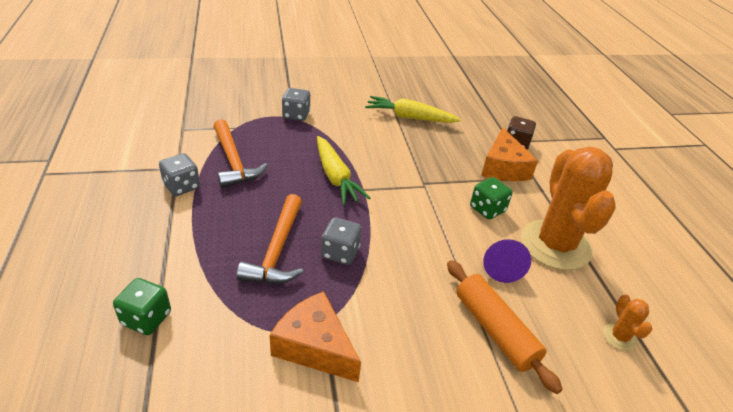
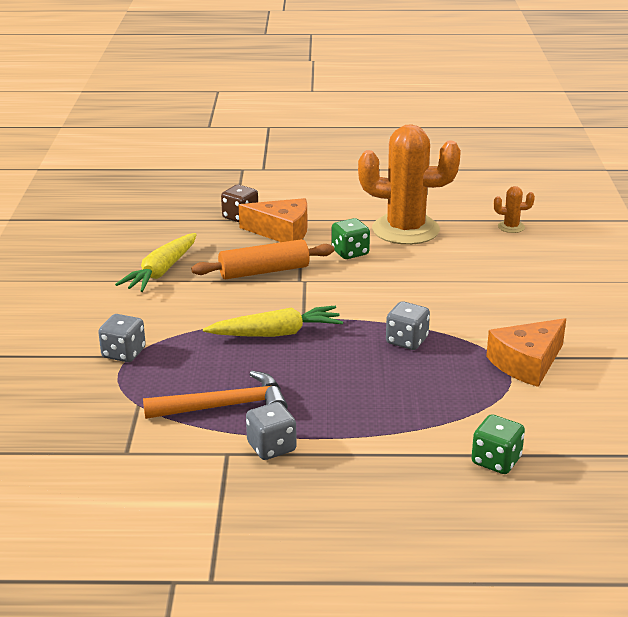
camera: 75 degrees left, 10 degrees down
(277, 250) = (399, 378): orange hammer -> none
(494, 330) = (506, 276): orange rolling pin -> orange rolling pin (264, 271)
(501, 267) = (432, 260): purple cone -> none

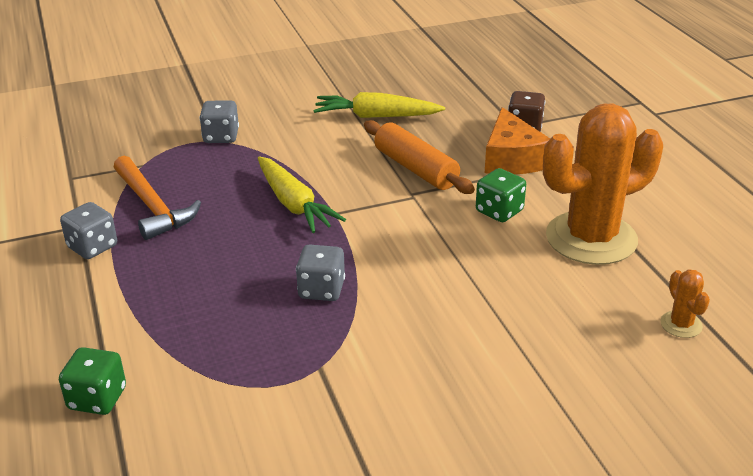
camera: 70 degrees right, 5 degrees up
(405, 230) = (591, 238): orange cactus -> orange cactus turned 75 degrees clockwise
(527, 363) = (314, 393): orange cheese -> none

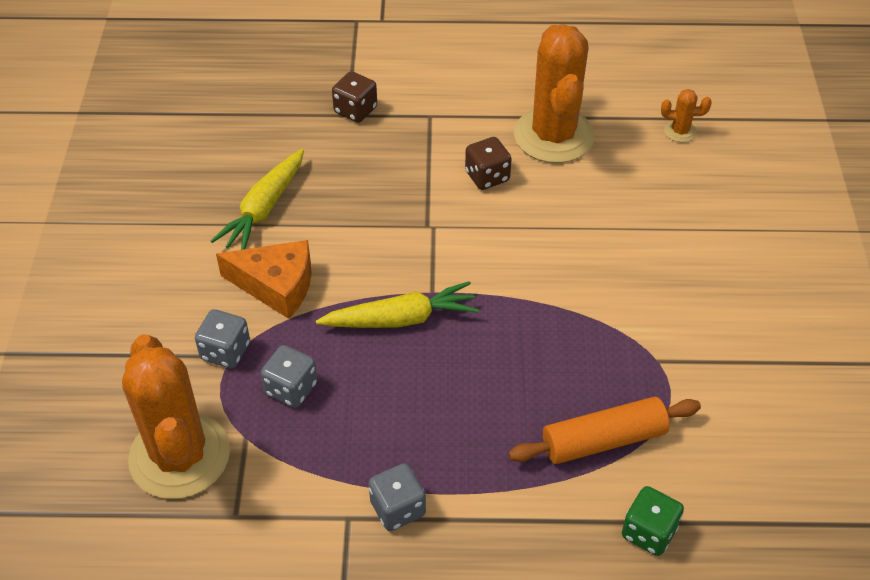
camera: 70 degrees left, 15 degrees up
(118, 144) = (179, 456): none -> orange cactus
(152, 206) = (343, 441): orange hammer -> none
(321, 289) = (552, 332): grey dice -> grey dice (291, 388)
(415, 169) = (385, 210): orange rolling pin -> orange rolling pin (603, 440)
(499, 211) = (487, 176): green dice -> brown dice
(512, 159) = (405, 138): orange cheese -> orange cheese (276, 286)

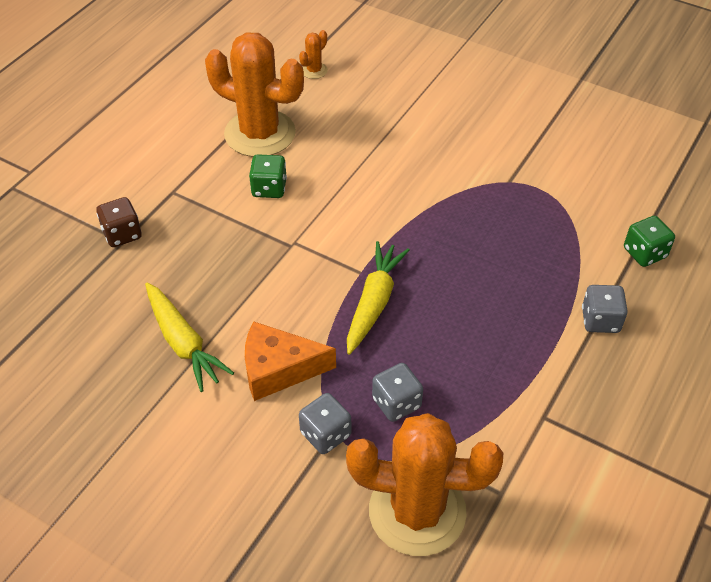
camera: 60 degrees left, 0 degrees up
(276, 286) = (279, 369): orange cheese -> orange cheese turned 135 degrees counterclockwise
(398, 508) = (552, 382): grey dice -> grey dice (600, 320)
(487, 176) = (269, 188): brown dice -> green dice
(603, 440) = (559, 240): orange rolling pin -> none

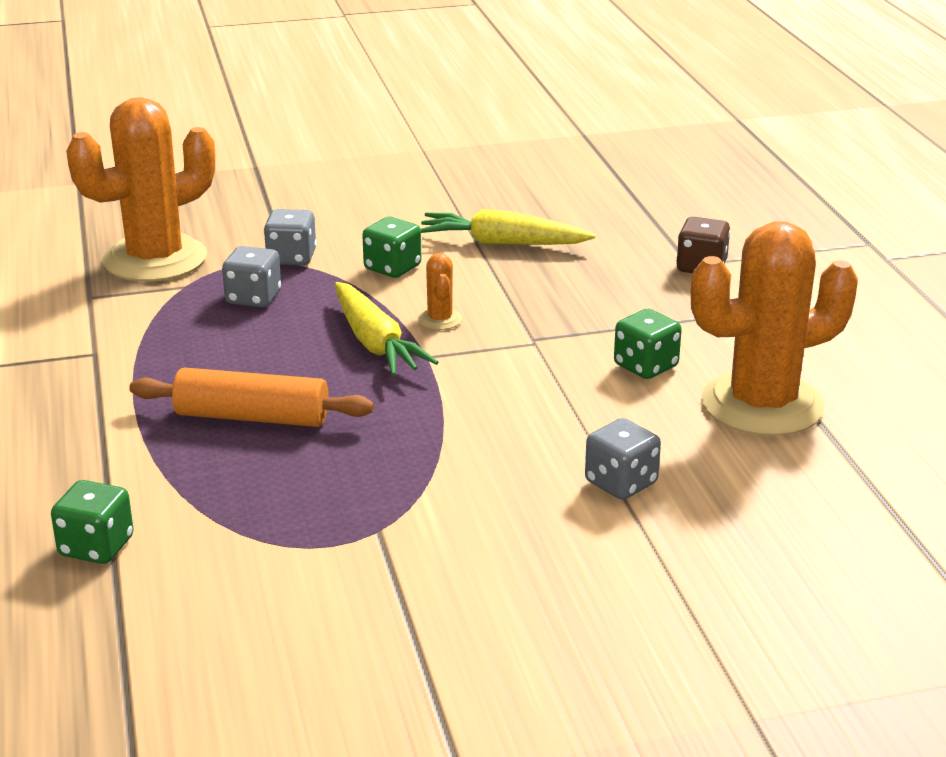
camera: 135 degrees right, 20 degrees down
(279, 369) = (392, 268): orange cheese -> green dice
(314, 70) = (858, 511): orange cactus -> orange cactus (440, 319)
(499, 289) = (252, 417): none -> orange rolling pin
(600, 320) = (99, 450): grey dice -> grey dice (621, 483)

